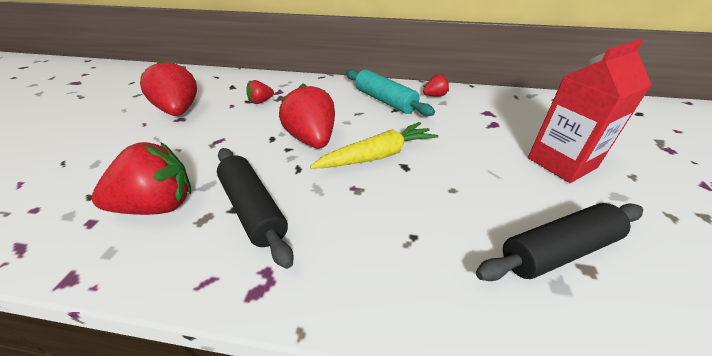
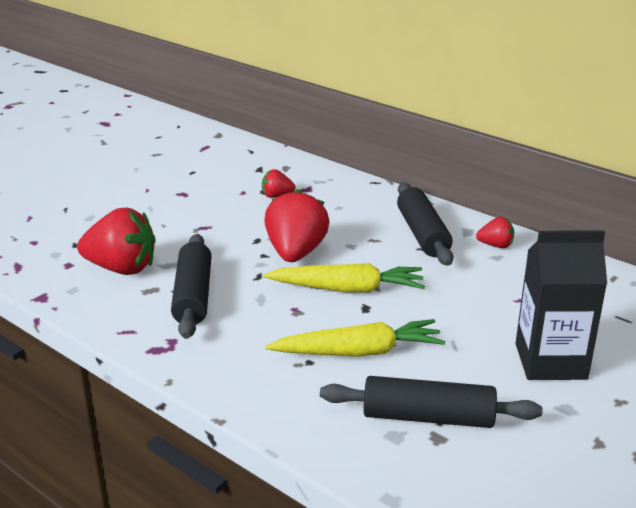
camera: 30 degrees right, 10 degrees down
(179, 111) = (187, 184): red strawberry -> none
(385, 100) = (422, 234): turquoise rolling pin -> black rolling pin
(441, 208) = (359, 352): none -> yellow carrot
(561, 163) = (550, 361): red carton -> black carton

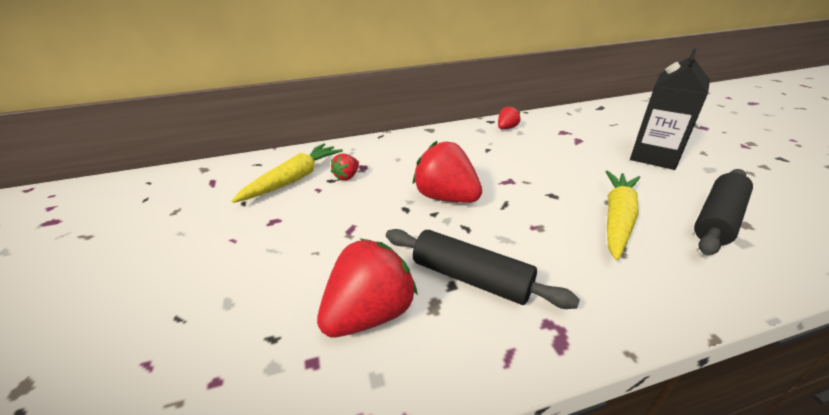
camera: 55 degrees left, 5 degrees up
(348, 289) = (521, 193): yellow carrot -> yellow carrot (294, 179)
(422, 234) = (469, 143): black rolling pin -> none

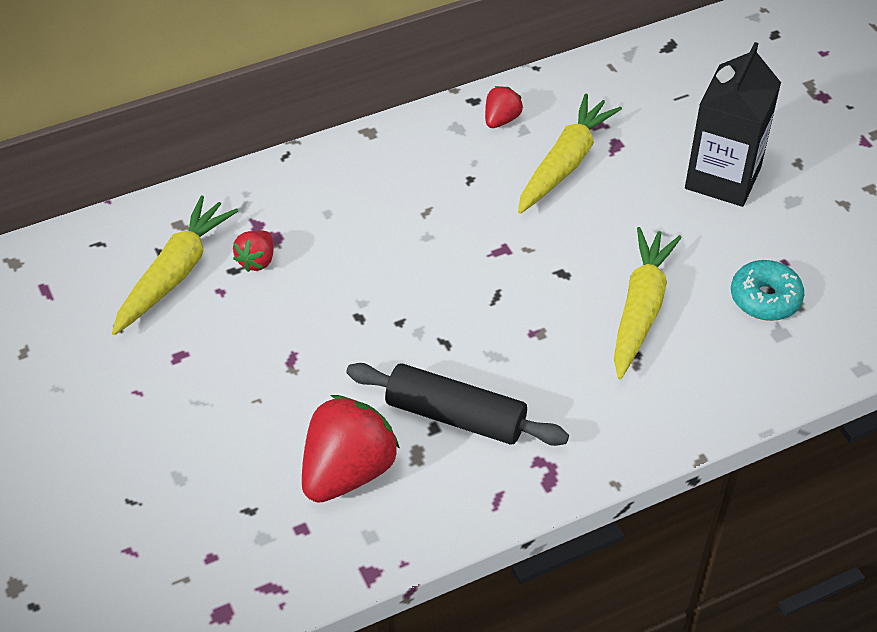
camera: 10 degrees left, 15 degrees up
(446, 197) = (414, 291): red strawberry -> none
(547, 145) = (565, 163): none -> yellow carrot
(717, 219) = (765, 298): black rolling pin -> turquoise donut

